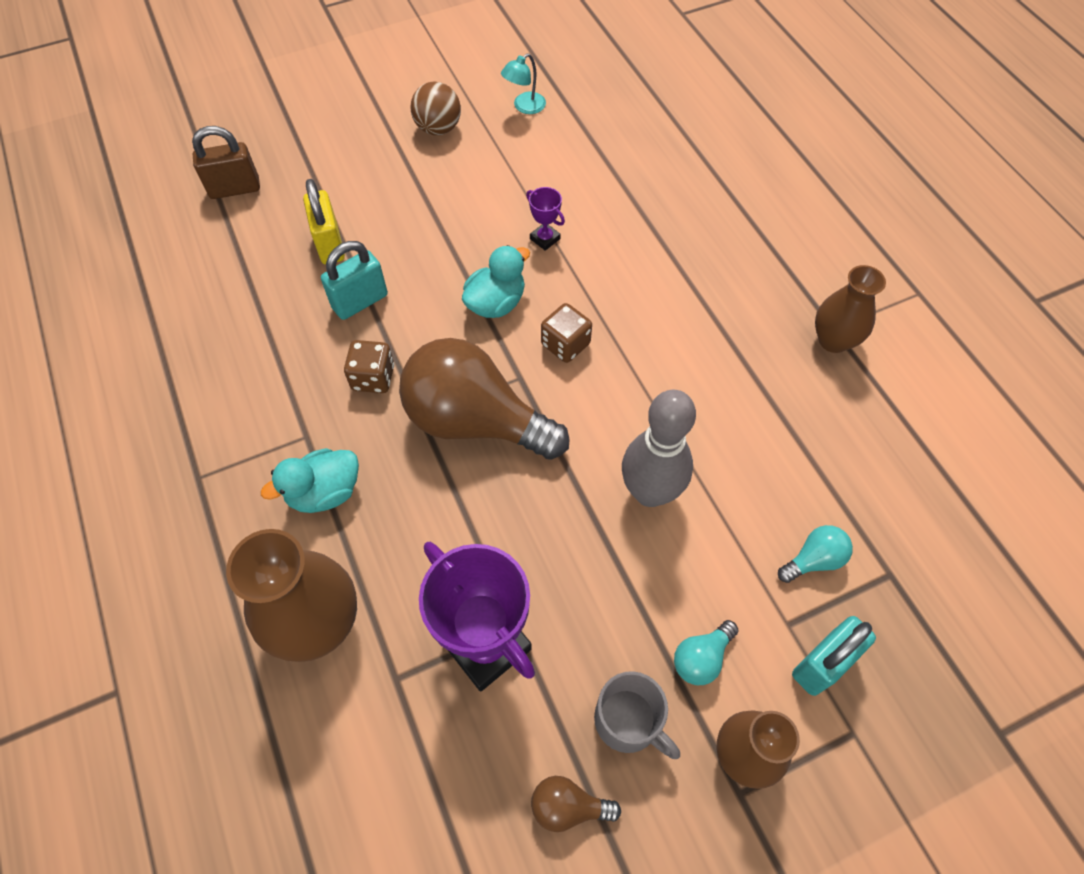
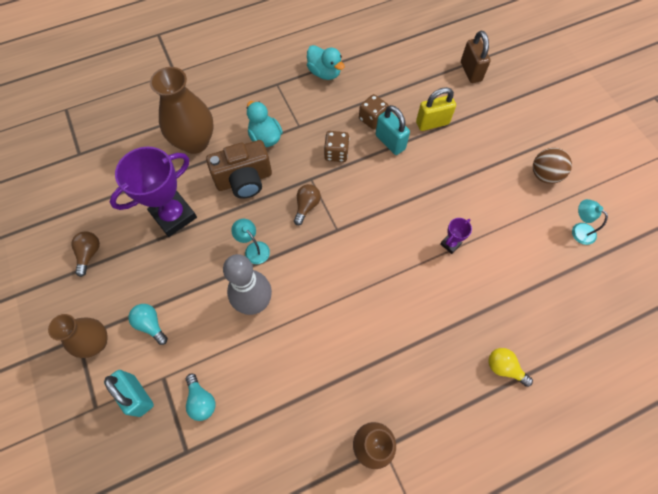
camera: 90 degrees right, 5 degrees up
(415, 523) = (244, 180): none -> brown camera
(475, 421) = (306, 206): brown light bulb -> brown light bulb, size x0.42
(496, 303) = (393, 215): turquoise duck -> turquoise duck (324, 73)
(554, 499) = (253, 249): none -> turquoise lamp
(565, 344) = (362, 256): brown dice -> brown dice (372, 119)
(628, 721) = (124, 284): grey mug -> none
(715, 200) = (504, 368): none -> yellow light bulb

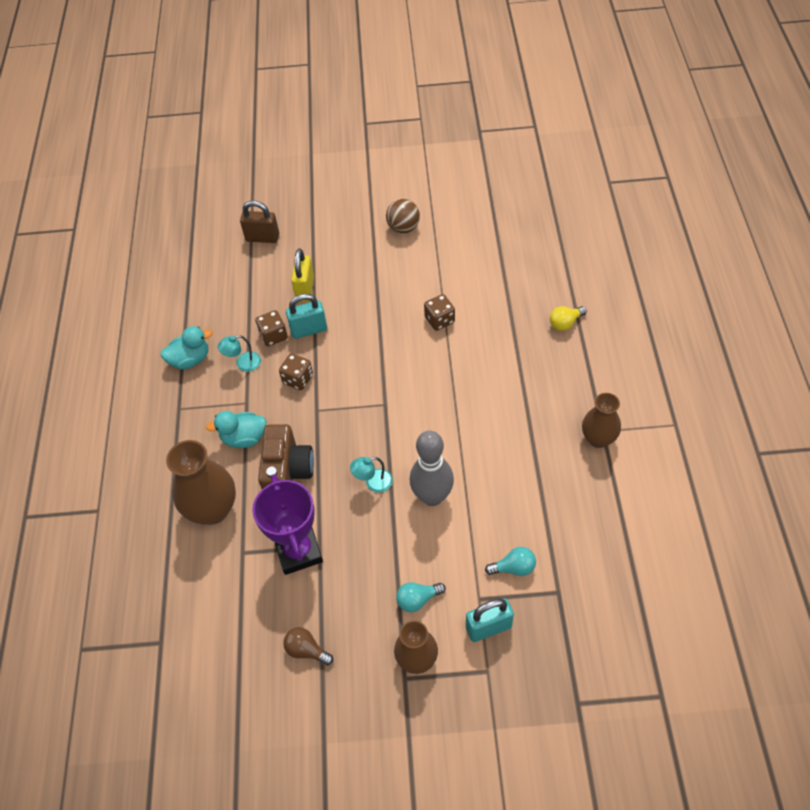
camera: 65 degrees left, 10 degrees down
(306, 206) = (347, 423): brown light bulb -> none
(450, 244) = (439, 320): purple trophy -> brown dice
(579, 230) = (466, 226): turquoise lamp -> turquoise lamp (243, 363)

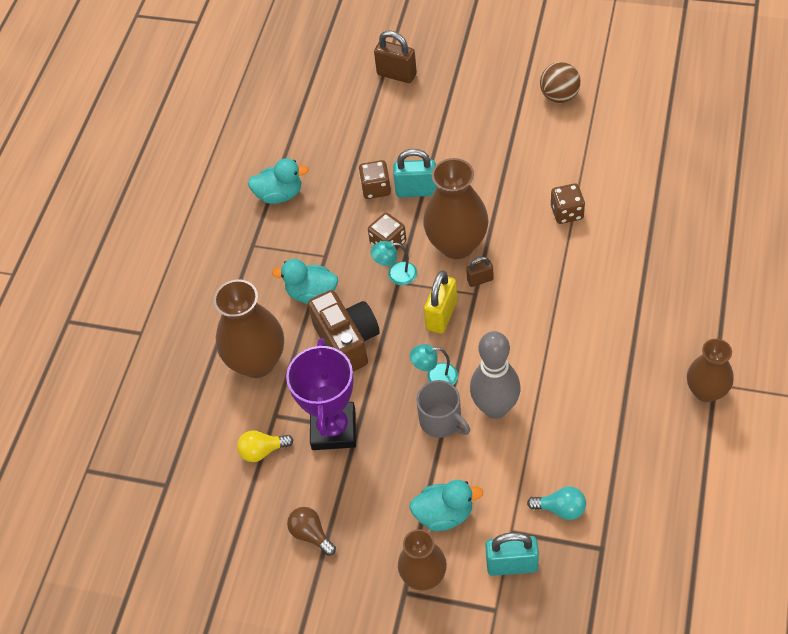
camera: 20 degrees right, 0 degrees up
(243, 363) = (334, 212): turquoise lamp -> turquoise lamp (396, 274)
(287, 471) = (347, 341): brown camera -> brown camera turned 45 degrees counterclockwise
(305, 289) = (426, 143): yellow padlock -> yellow padlock (441, 315)
(357, 367) = (457, 244): none -> brown vase
(385, 392) = (480, 280): none -> brown padlock
(390, 519) = (441, 421): none -> grey mug
(417, 599) = (444, 514): turquoise light bulb -> turquoise duck
(565, 323) = (713, 249): yellow light bulb -> yellow light bulb (262, 451)

